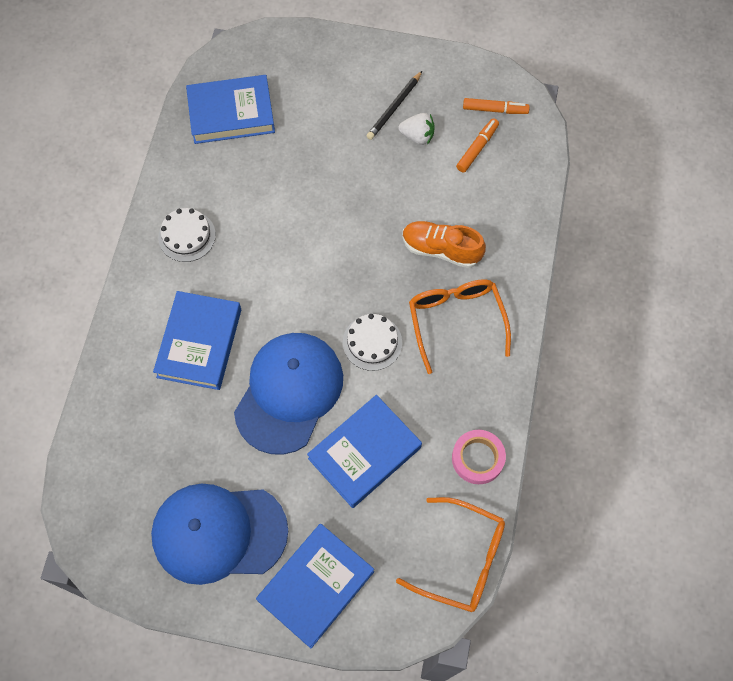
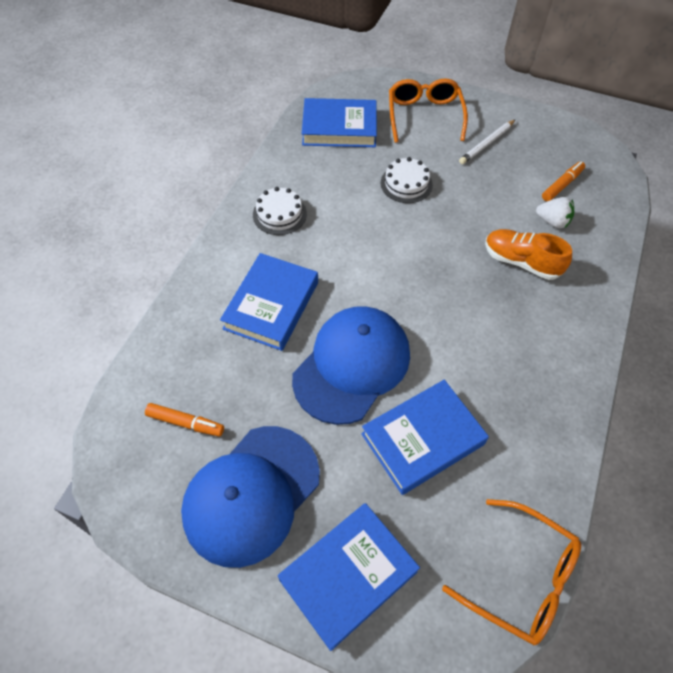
camera: 10 degrees right, 10 degrees down
(219, 533) = (251, 494): blue cap -> blue cap turned 60 degrees counterclockwise
(372, 342) = (443, 333): white cake -> white cake (406, 184)
(394, 107) = (486, 144): black pencil -> white pencil
(417, 136) = (506, 168): white strawberry -> white strawberry (552, 221)
(456, 322) = (532, 328): orange glasses -> orange glasses (424, 116)
(477, 458) = (546, 467): pink tape -> none
(495, 110) = (580, 158): orange marker -> orange marker (185, 423)

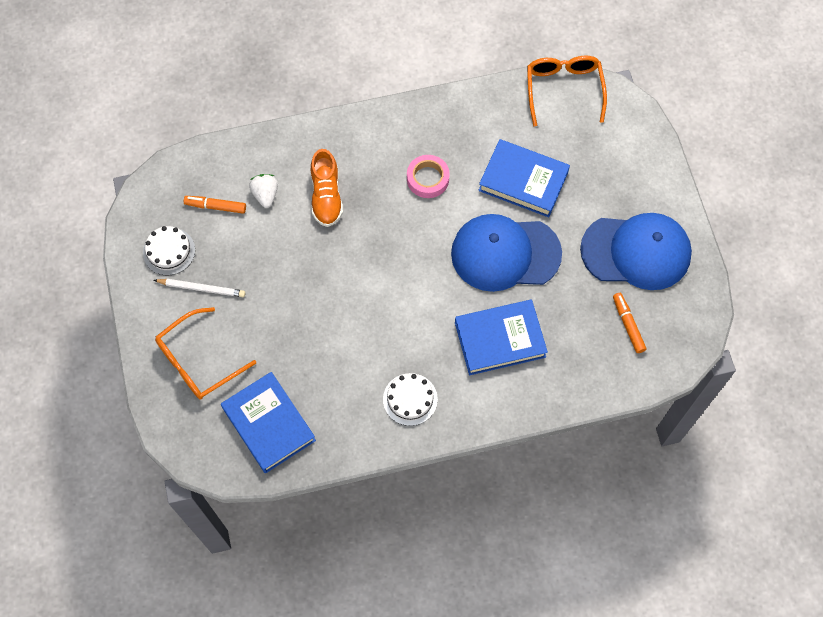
camera: 125 degrees left, 10 degrees up
(348, 575) = (635, 172): blue book -> none
(406, 184) = (301, 324): white cake -> white cake (169, 251)
(486, 352) = (428, 179): none -> pink tape

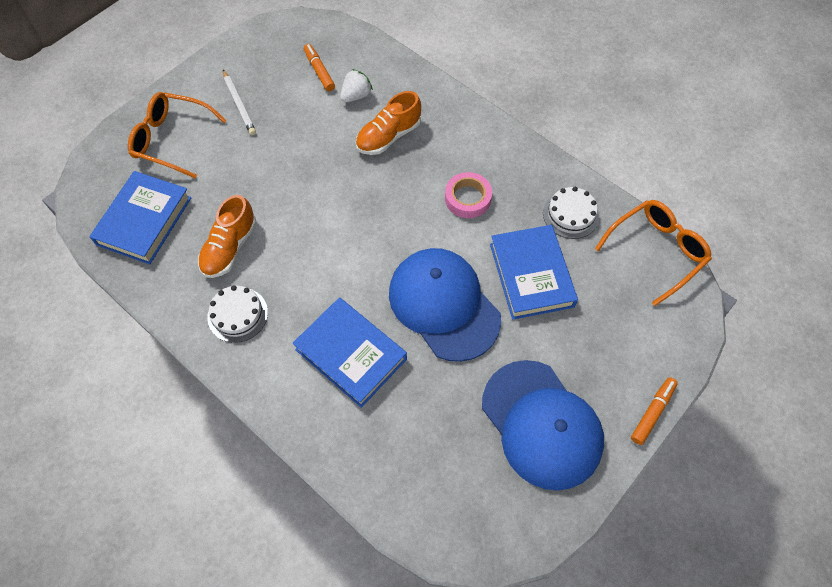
camera: 55 degrees right, 5 degrees down
(169, 251) = (257, 66): white cake -> white cake (570, 214)
(344, 373) = (230, 248): none -> orange shoe
(628, 324) = (454, 466): orange marker -> orange marker (652, 412)

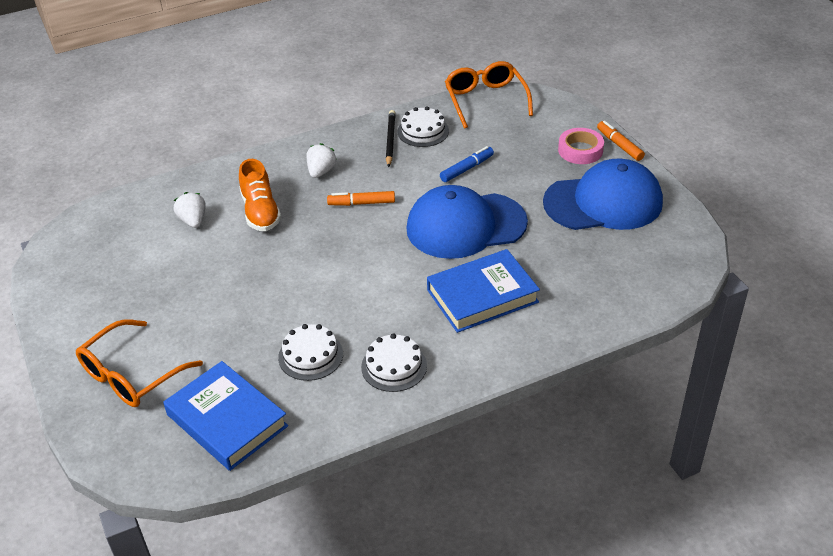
camera: 65 degrees left, 20 degrees down
(230, 248) = (310, 355): orange shoe -> white cake
(239, 104) = (129, 309): white pencil -> none
(319, 71) = (138, 238): orange marker -> orange marker (361, 203)
(465, 157) = (321, 171): none -> white strawberry
(467, 198) = (366, 182): pink tape -> pink tape (580, 150)
(531, 275) = (467, 169): blue book -> blue marker
(541, 192) = (390, 140): none -> black pencil

